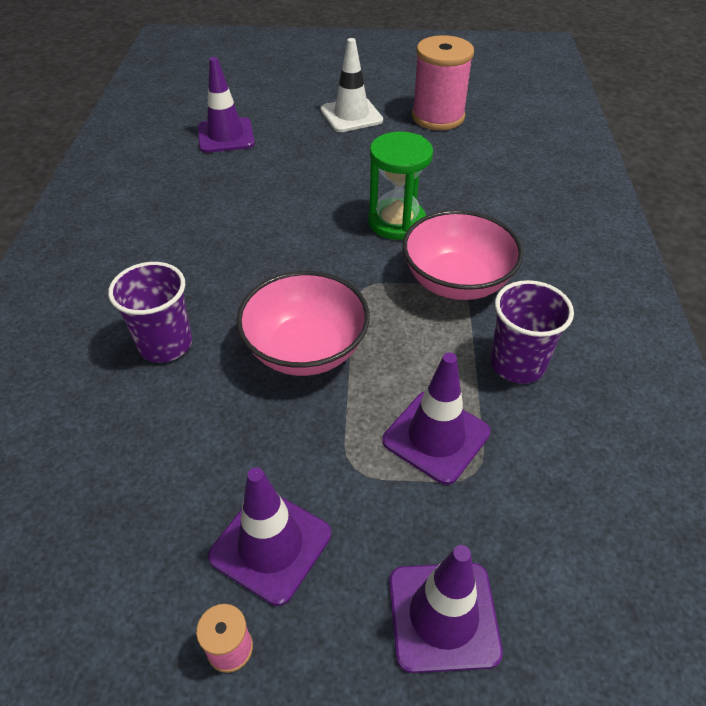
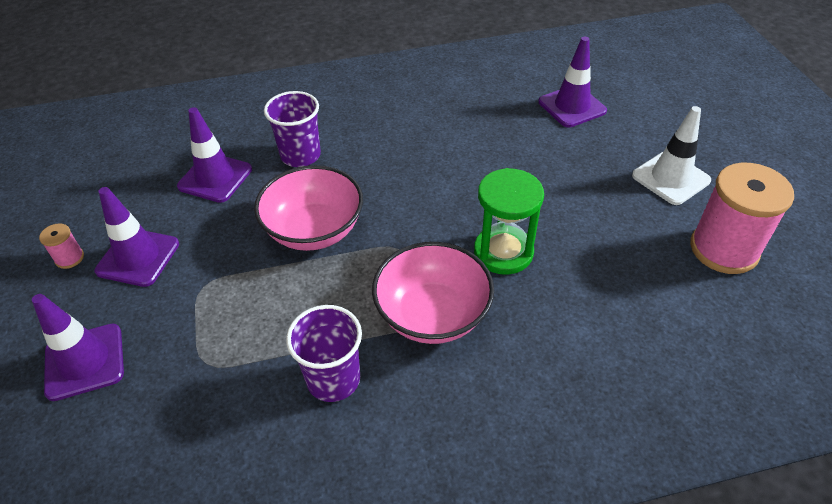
camera: 75 degrees right, 0 degrees up
(436, 436) = (239, 331): purple traffic cone -> purple traffic cone (215, 178)

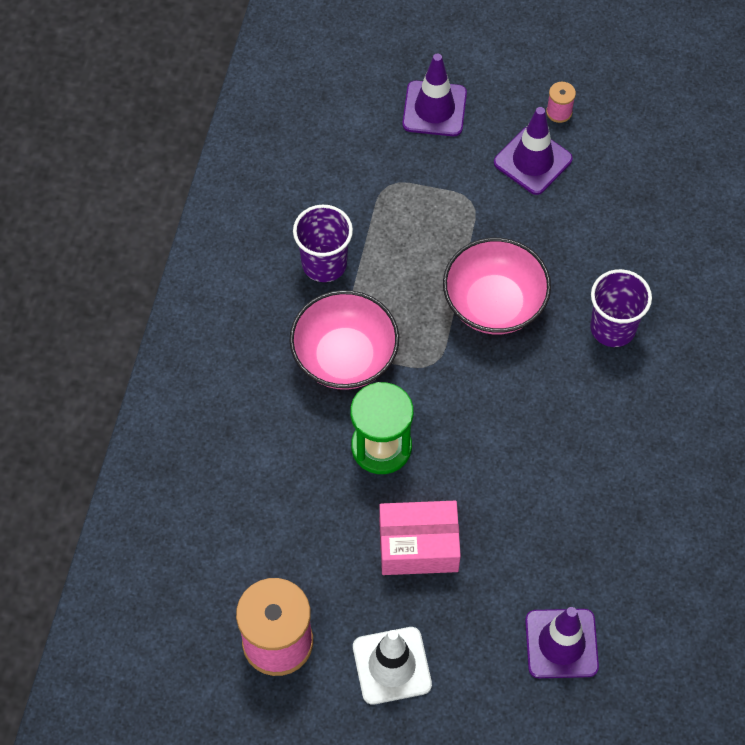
camera: 115 degrees right, 15 degrees up
(215, 178) = (614, 243): purple traffic cone -> none
(568, 198) = (418, 545): none -> pink box

